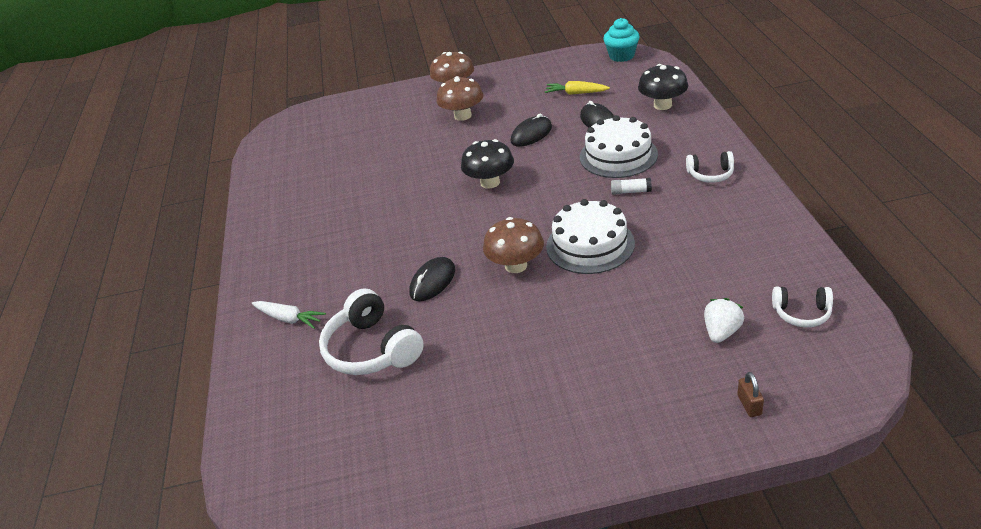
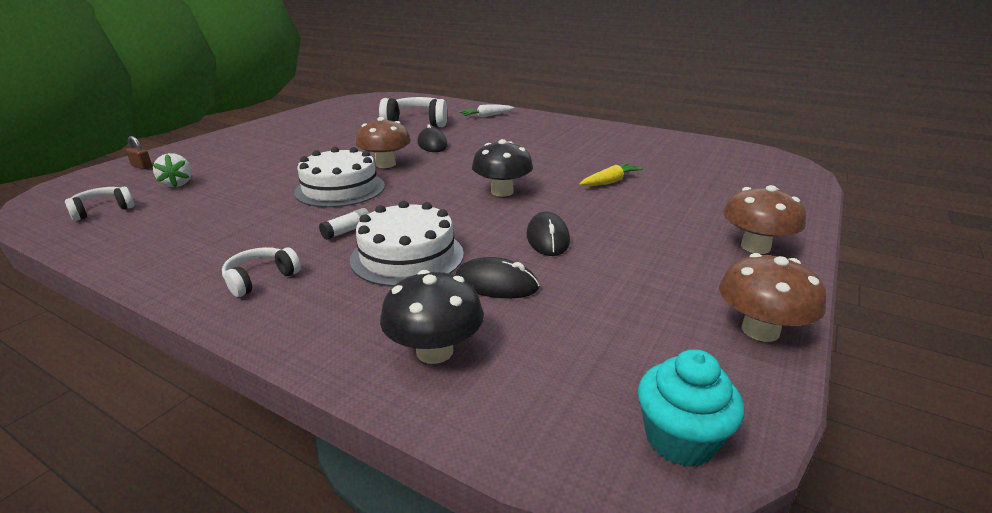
camera: 125 degrees right, 10 degrees down
(462, 116) = (663, 226): brown mushroom -> brown mushroom (760, 330)
(576, 93) = (600, 310): yellow carrot -> yellow carrot (610, 182)

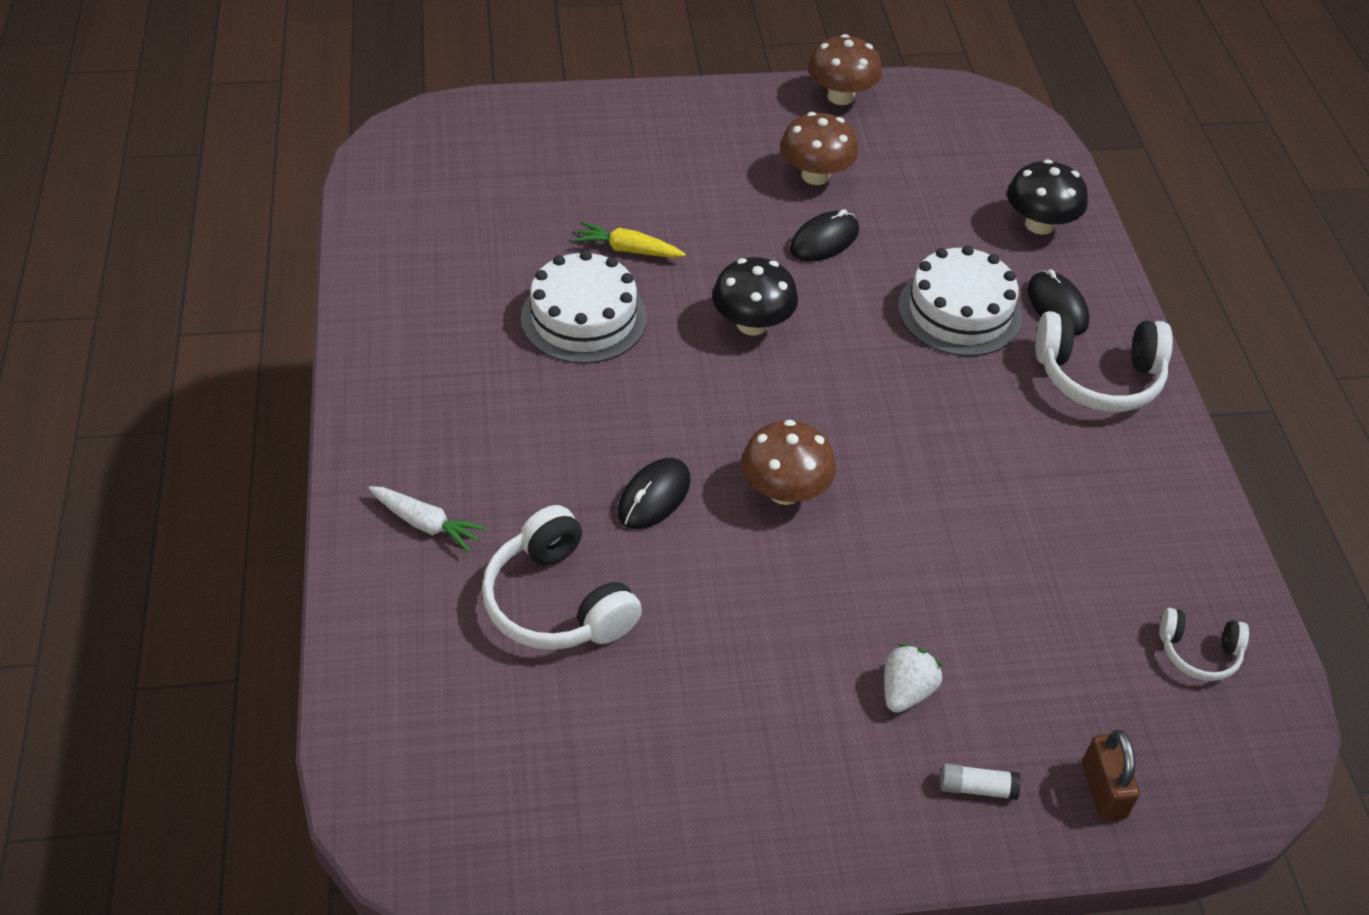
camera: 130 degrees left, 20 degrees up
(142, 166) = (1103, 790): brown padlock -> brown padlock, size x1.51
(177, 184) = (1079, 664): white strawberry -> white strawberry (906, 691)
(260, 279) = (1098, 377): white headphones -> white headphones, size x1.80
(340, 189) = (901, 474): white cake -> white cake (584, 318)
(347, 231) = (973, 386): white glue stick -> white glue stick (977, 788)
(496, 284) = (933, 235): black mouse -> black mouse (1057, 306)
(680, 439) = (983, 107): turquoise cupcake -> none
(755, 247) = (702, 117): brown mushroom -> brown mushroom (815, 175)

